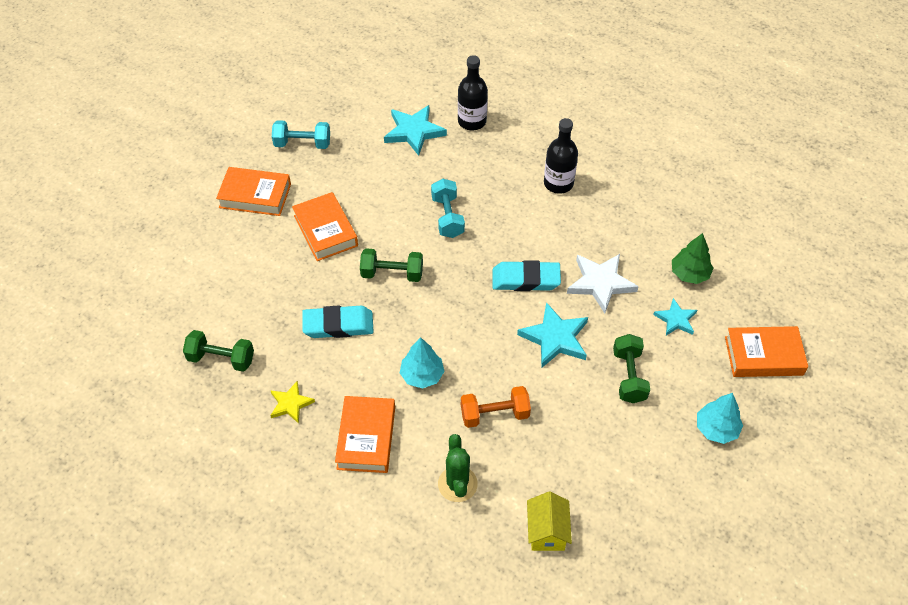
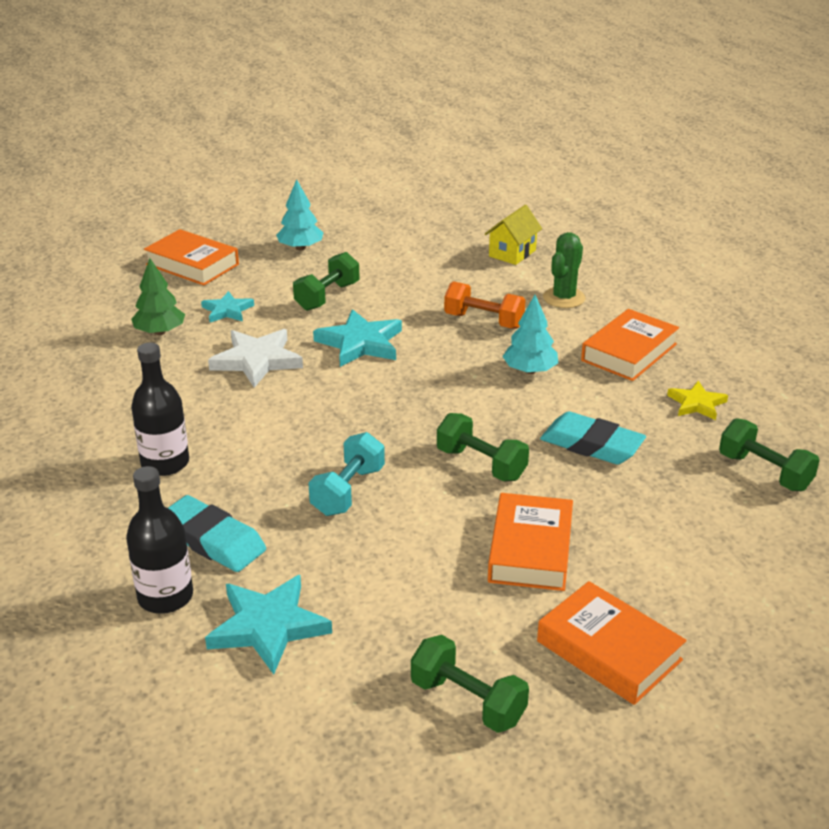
camera: 145 degrees left, 20 degrees down
(302, 144) = (468, 701): turquoise dumbbell -> green dumbbell
(526, 279) = (330, 395): turquoise eraser -> turquoise eraser (212, 540)

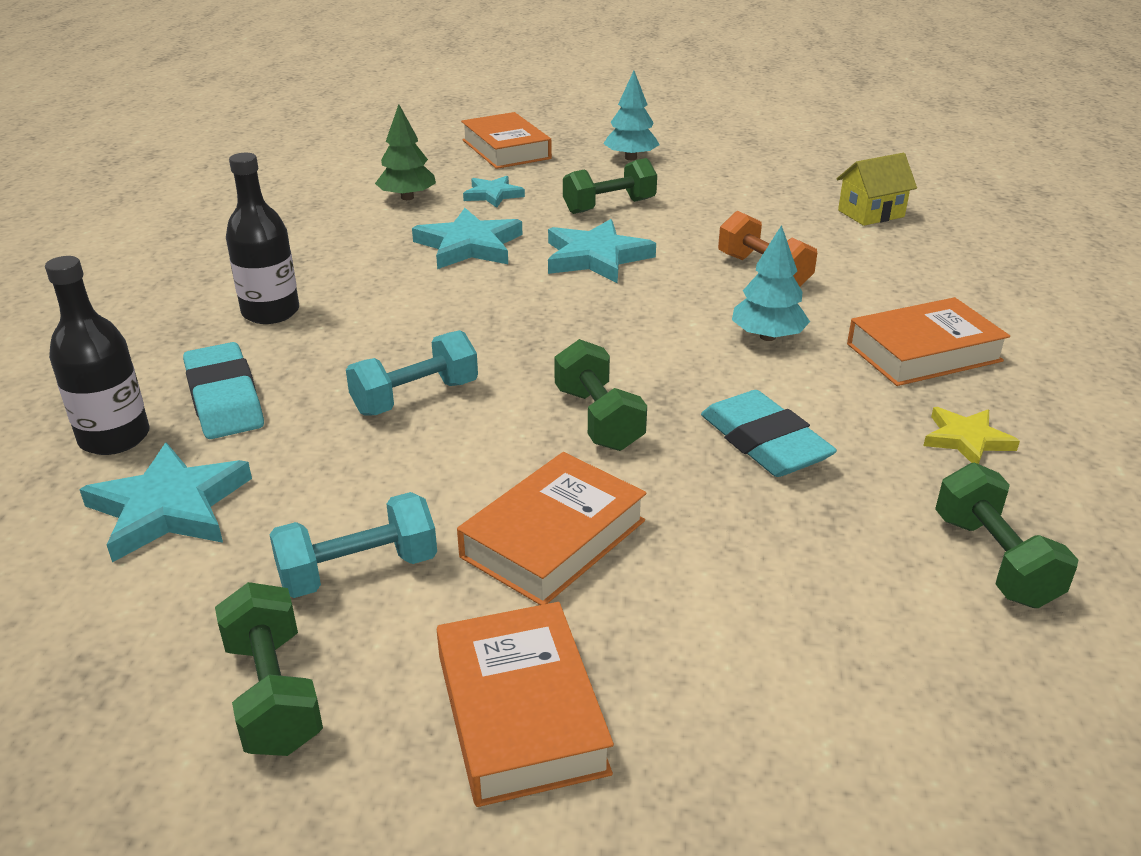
camera: 30 degrees right, 0 degrees up
(257, 361) = (469, 245): white star -> turquoise star
(437, 615) = (358, 571): none -> turquoise dumbbell
(564, 298) = (892, 273): green cactus -> none

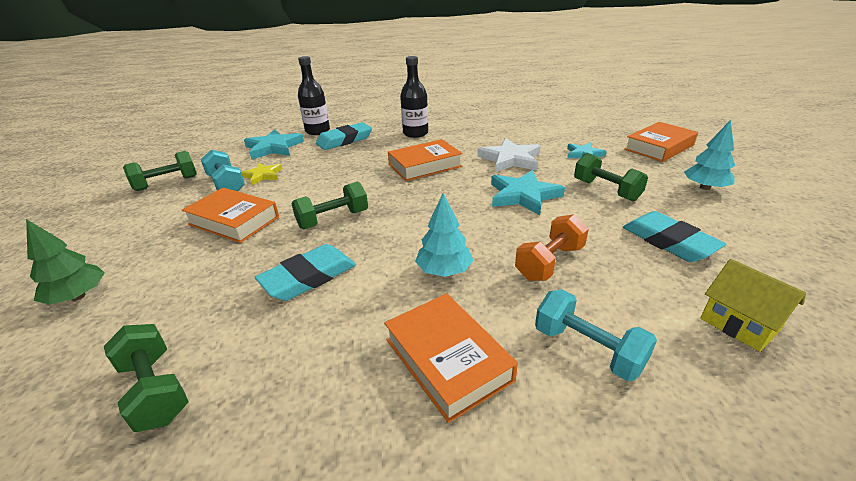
camera: 80 degrees right, 0 degrees up
(407, 197) = (556, 136): green tree -> green tree (78, 296)
(415, 397) = (349, 173): turquoise dumbbell -> turquoise dumbbell (587, 349)
(469, 245) = (510, 159): turquoise star -> white star
(520, 712) = (128, 228): orange book -> orange book (425, 165)
(737, 204) = (669, 241): none -> turquoise eraser
(966, 439) = (308, 383): yellow star -> yellow star (263, 175)
(994, 560) = (155, 390): green dumbbell -> green dumbbell turned 75 degrees clockwise

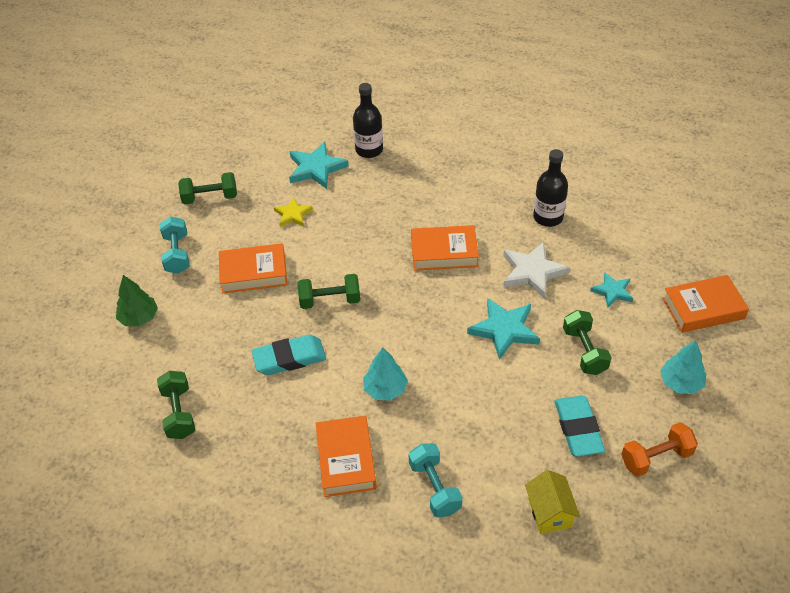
camera: 25 degrees right, 15 degrees up
(226, 184) = (259, 217): turquoise dumbbell -> turquoise dumbbell (177, 254)
(234, 220) = (253, 273): orange book -> orange book turned 60 degrees counterclockwise
(345, 140) = (389, 179): turquoise eraser -> none
(415, 133) = (466, 190): black bottle -> black bottle (548, 217)
(549, 262) = (466, 412): orange dumbbell -> orange dumbbell (656, 458)

